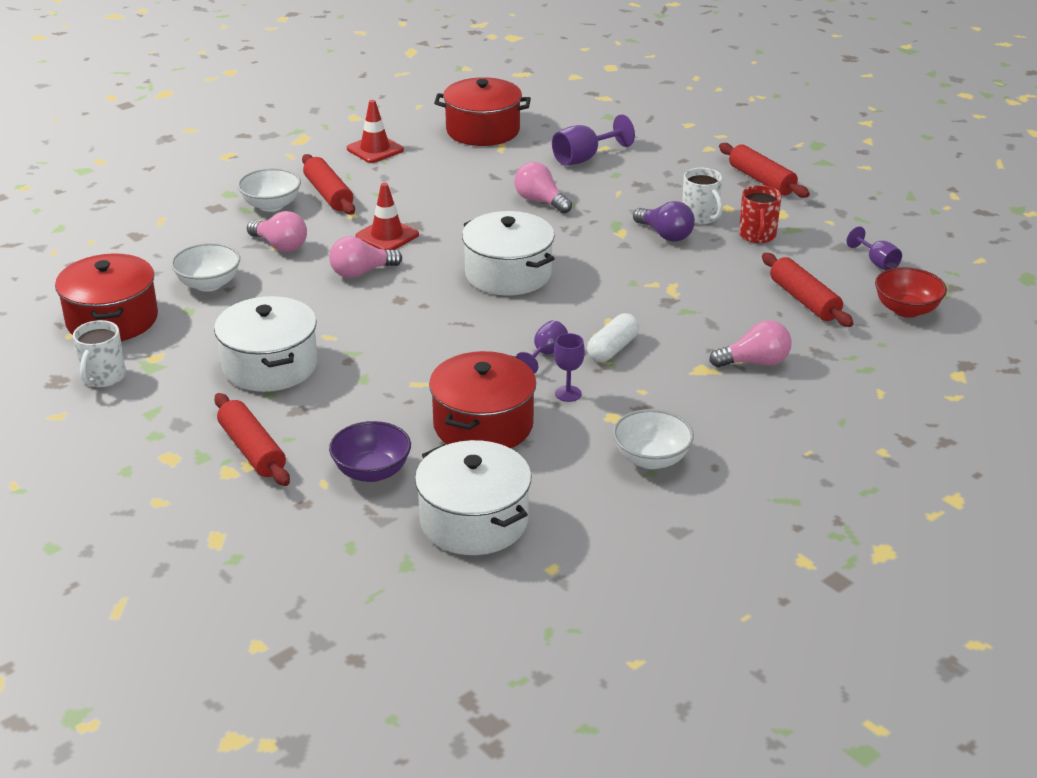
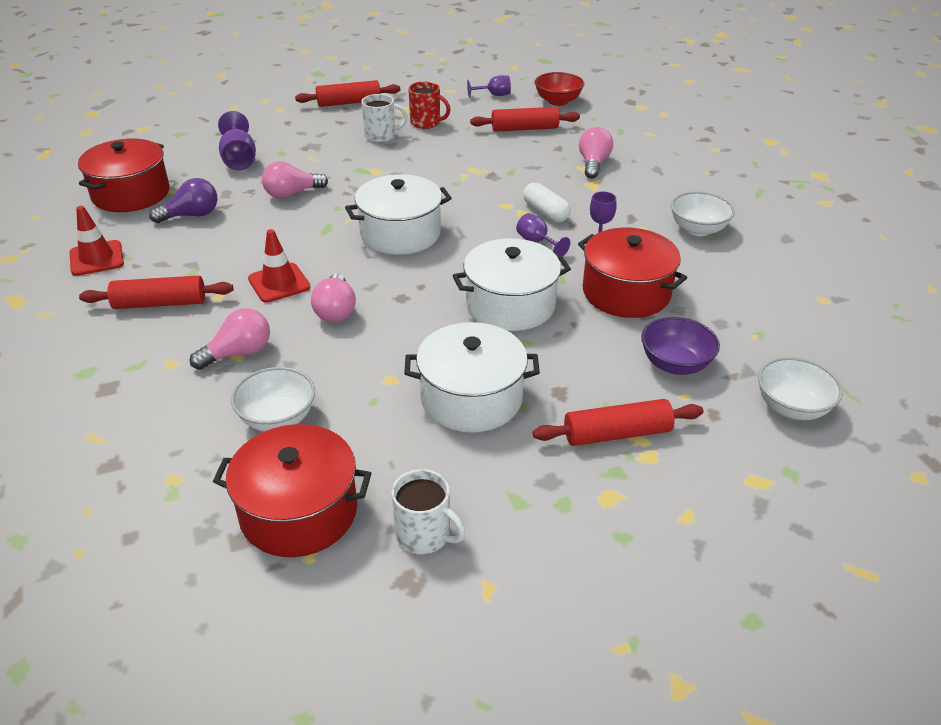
camera: 70 degrees left, 5 degrees up
(271, 205) = (144, 345): white bowl -> white bowl (792, 407)
(474, 521) = (758, 323): white pot -> white pot (510, 305)
(665, 235) = (395, 155): purple light bulb -> purple light bulb (191, 215)

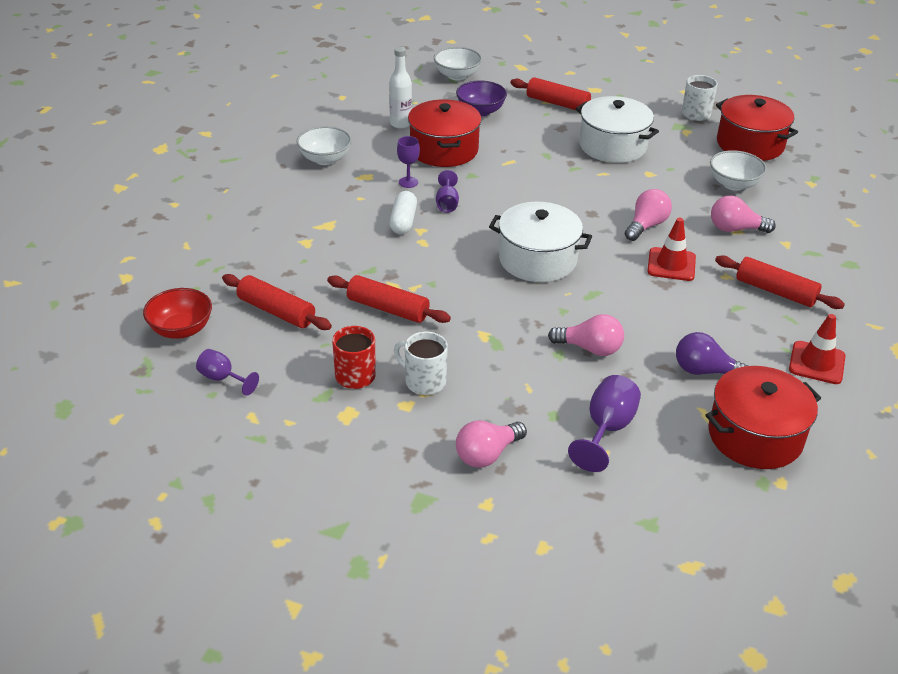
camera: 140 degrees left, 0 degrees up
(349, 103) = (393, 465): red rolling pin -> red rolling pin (388, 308)
(510, 305) = (526, 176): white pot -> none
(593, 164) = (291, 241): pink light bulb -> pink light bulb (487, 454)
(714, 299) = (400, 124): none -> white bottle

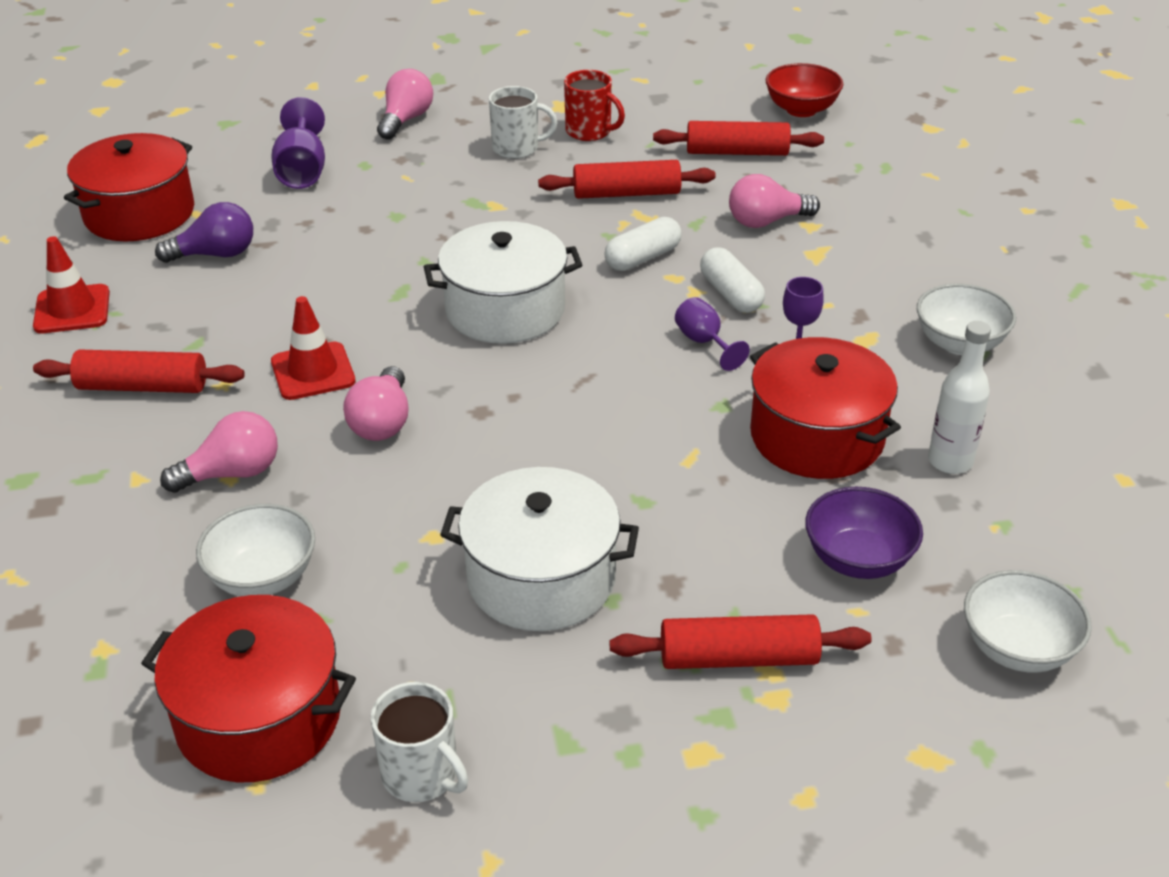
camera: 150 degrees right, 0 degrees up
(223, 379) = (705, 92): purple goblet -> none
(427, 260) = (642, 258): none -> white capsule
(590, 348) = (364, 232): pink light bulb -> pink light bulb (766, 221)

